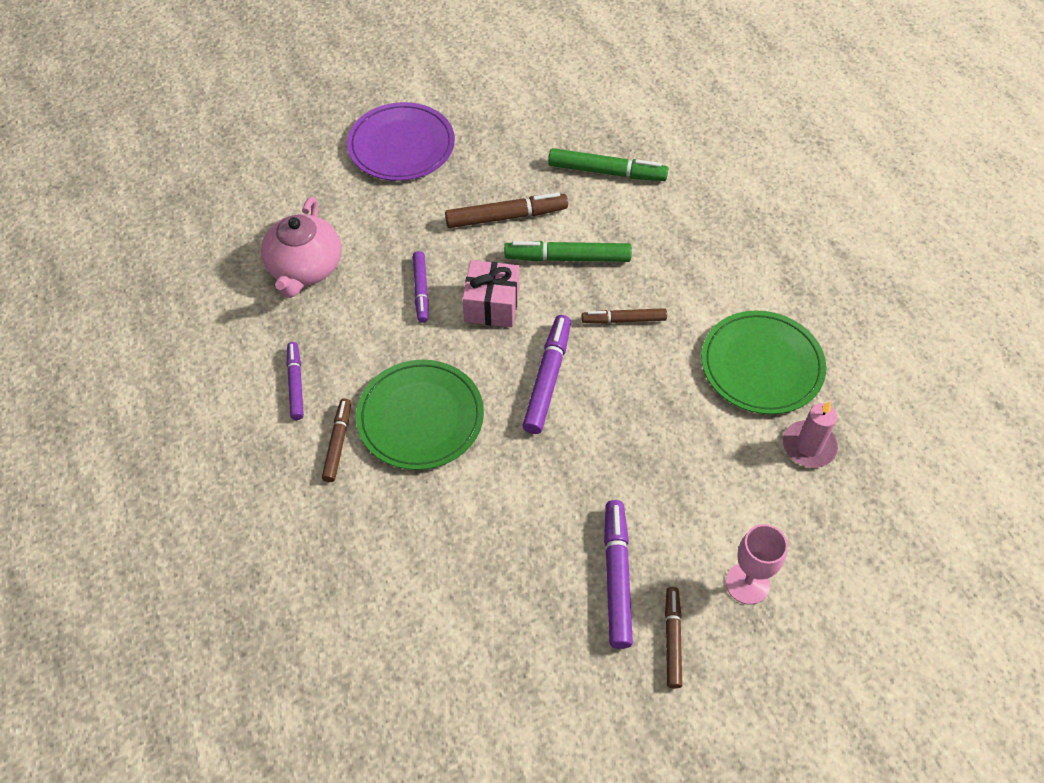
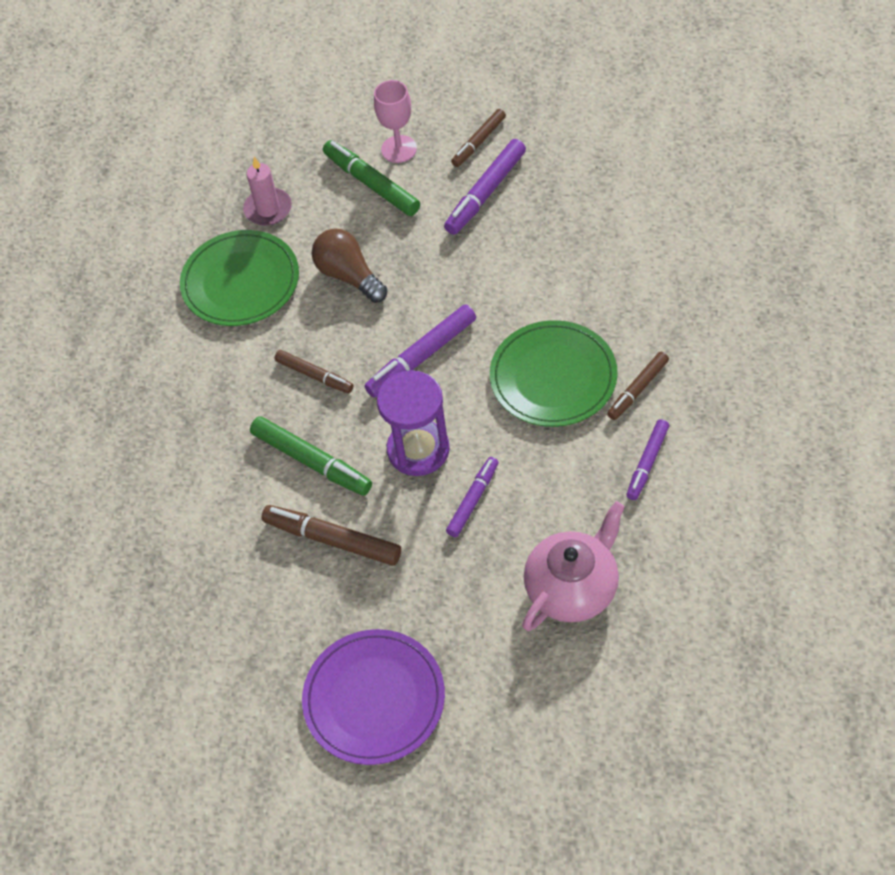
camera: 140 degrees left, 0 degrees up
(492, 305) = (418, 450): pink gift -> purple hourglass
(607, 172) = (192, 539): green marker -> green marker (371, 184)
(673, 419) = (349, 276): none -> brown light bulb

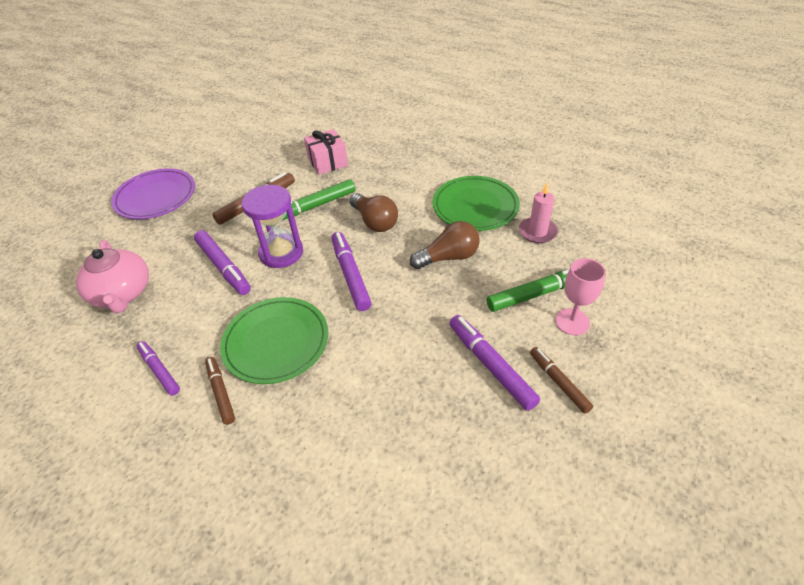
camera: 110 degrees right, 10 degrees down
(197, 499) = (328, 162): none -> pink gift
(314, 375) = (375, 222): brown marker -> brown light bulb
(473, 500) = (224, 267): purple marker -> purple marker, size x1.55

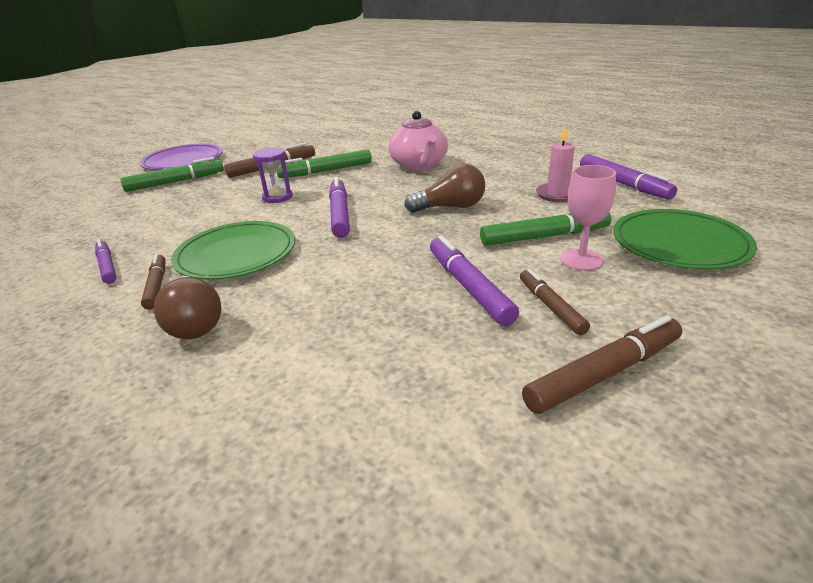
camera: 10 degrees right, 15 degrees down
(122, 294) = (111, 215): pink teapot -> pink teapot (419, 165)
(164, 234) = (175, 182): none -> green marker
(224, 267) = (216, 203): purple marker -> purple marker (623, 184)
(281, 253) = (277, 197): purple hourglass -> purple hourglass, size x0.64
(328, 162) = (354, 146): pink gift -> none
(375, 222) = (382, 182): brown light bulb -> brown light bulb (194, 323)
(475, 206) = (493, 176): green plate -> green plate (679, 244)
(608, 450) = (604, 373): none -> brown marker

